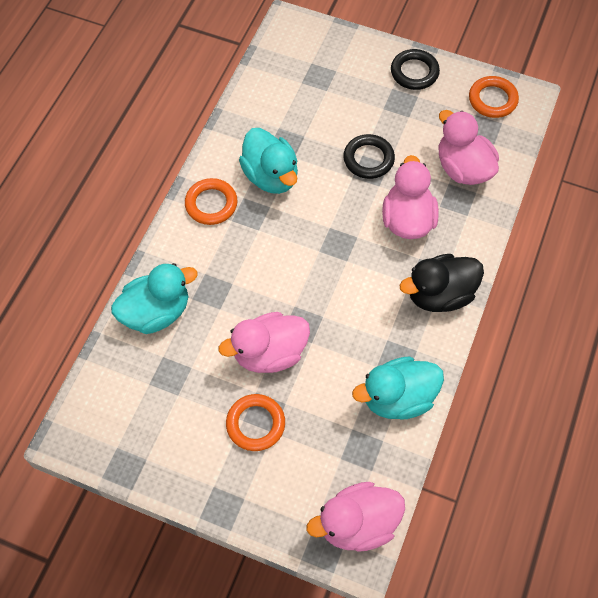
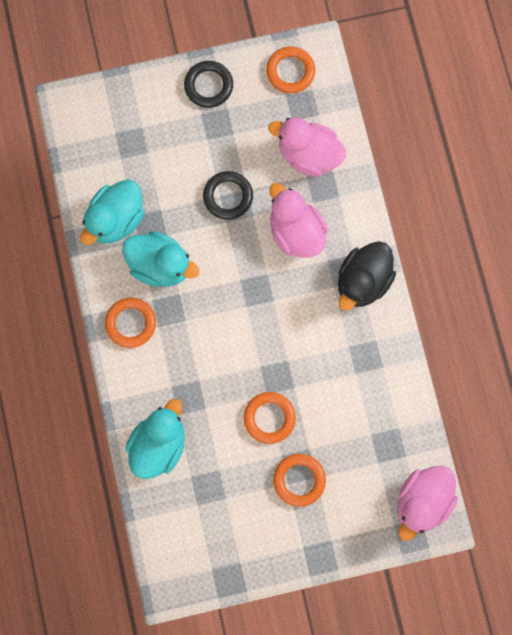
camera: 35 degrees left, 15 degrees up
(269, 353) = (269, 418): pink duck -> orange ring
(398, 398) = (387, 388): turquoise duck -> turquoise duck (116, 220)

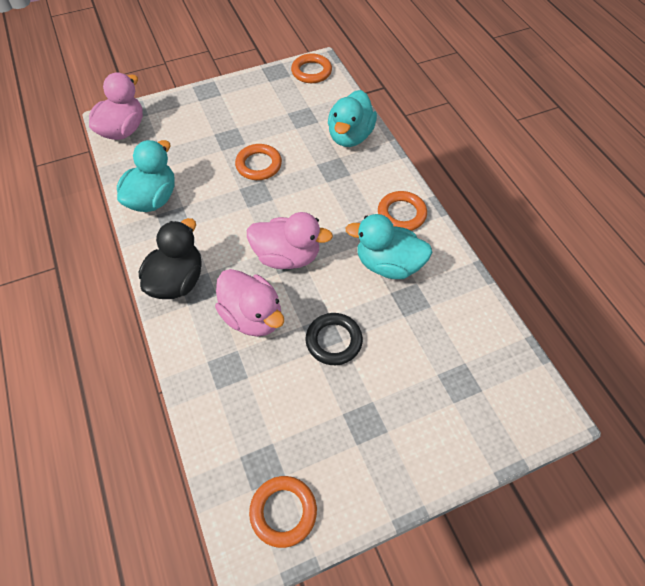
camera: 170 degrees right, 20 degrees down
(116, 220) = (447, 299): turquoise duck -> turquoise duck (153, 199)
(208, 86) = (387, 471): black ring -> none
(299, 480) = (228, 130): orange ring -> orange ring (311, 72)
(308, 155) = (247, 402): pink duck -> pink duck (287, 256)

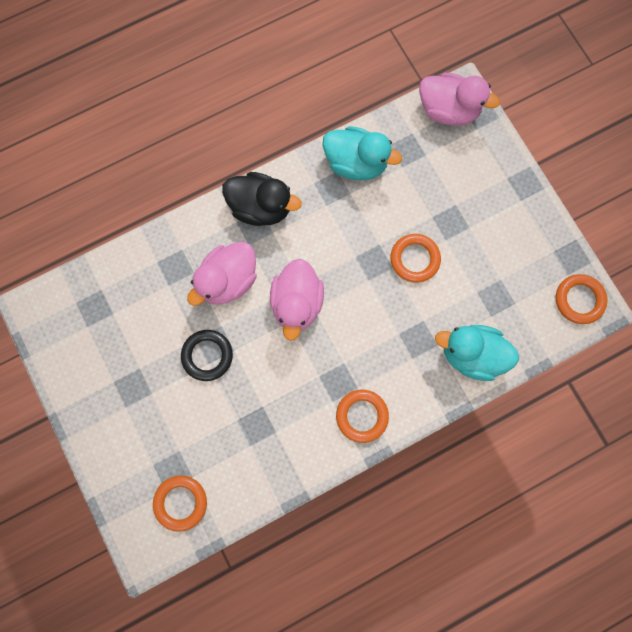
camera: 85 degrees right, 20 degrees up
(283, 511) = (60, 328): orange ring -> orange ring (180, 502)
(388, 264) = (295, 403): turquoise duck -> none

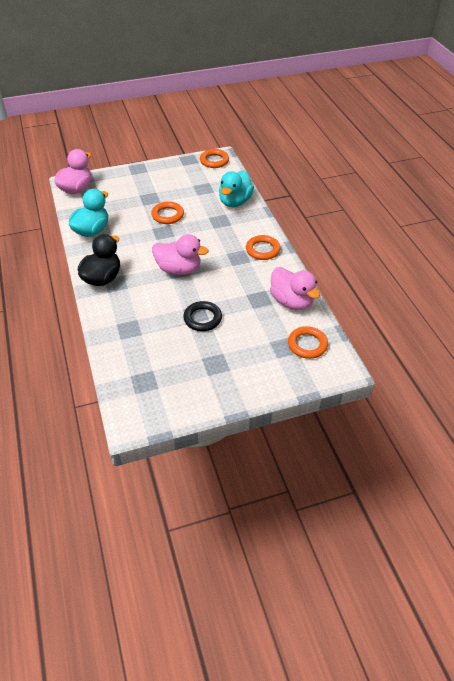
camera: 80 degrees left, 30 degrees down
(228, 280) = (150, 301): pink duck -> pink duck (291, 301)

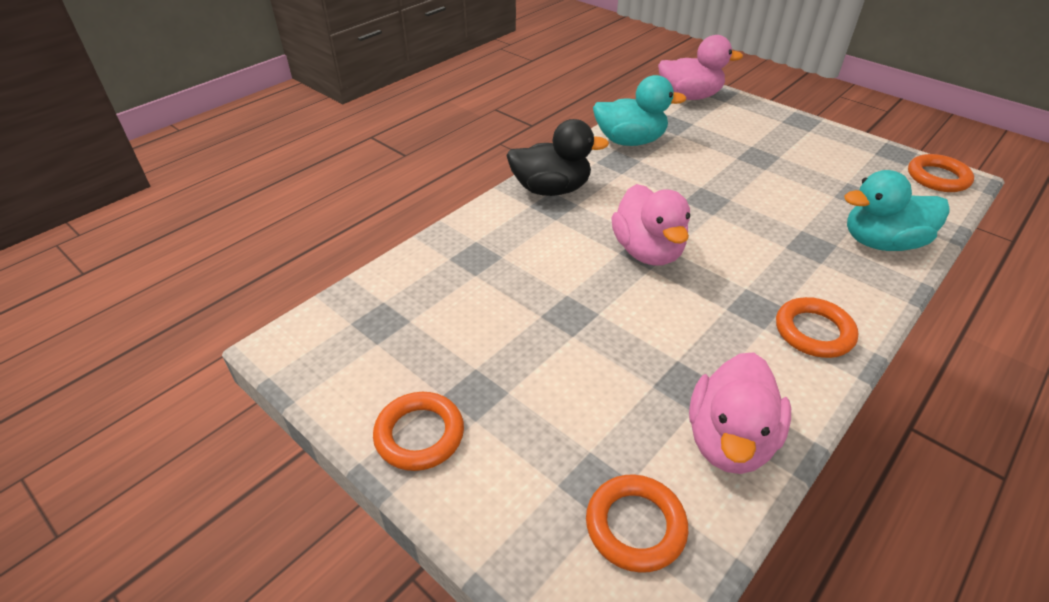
camera: 60 degrees right, 5 degrees down
(167, 215) = (747, 188): orange ring -> orange ring (419, 434)
(202, 318) = (566, 328): black ring -> none

